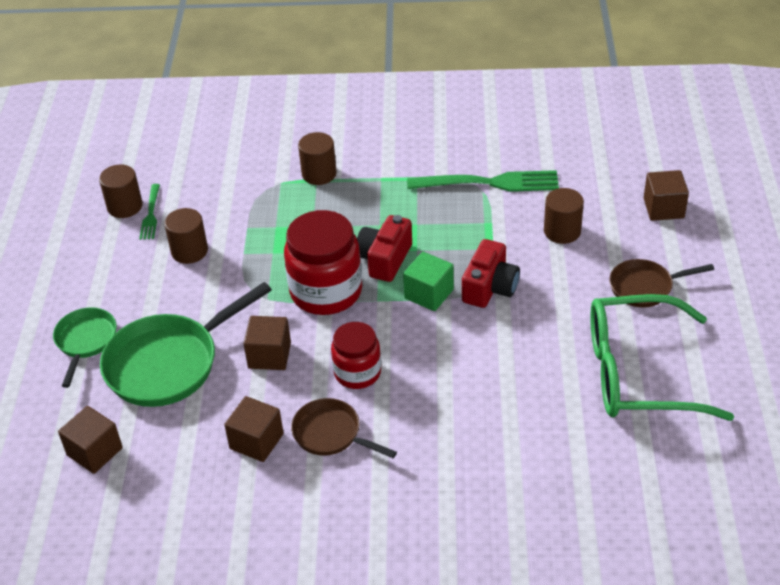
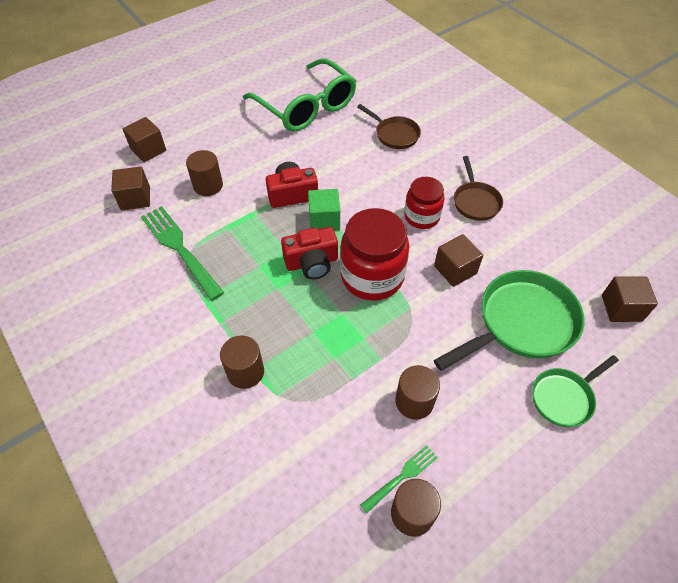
camera: 130 degrees left, 10 degrees up
(169, 363) = (521, 323): green pan -> green pan turned 45 degrees counterclockwise
(256, 441) = (518, 231): brown cube -> brown cube (135, 198)
(645, 287) = (233, 130): brown pan -> brown pan (394, 134)

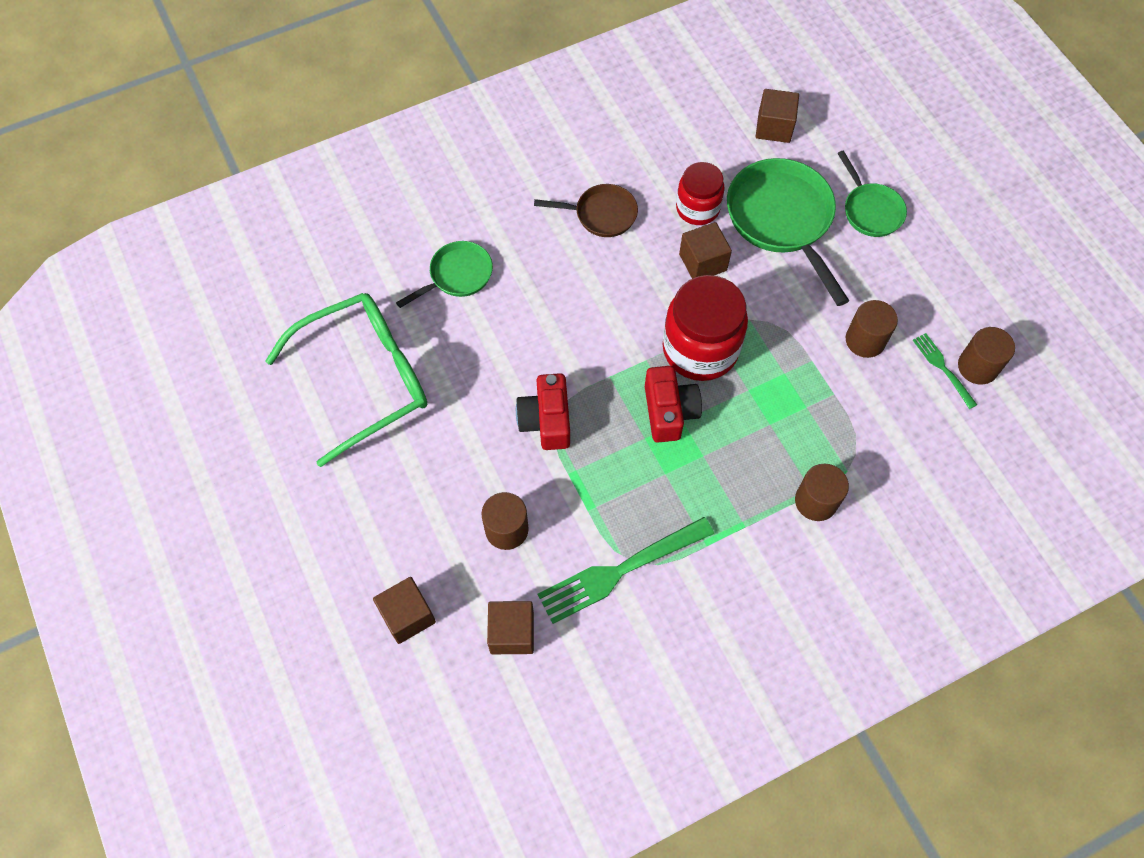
camera: 80 degrees left, 10 degrees up
(324, 220) = (601, 387): green cube -> none
(394, 134) = (457, 275): brown pan -> green pan
(421, 217) = (615, 277): red jar -> red jar (697, 208)

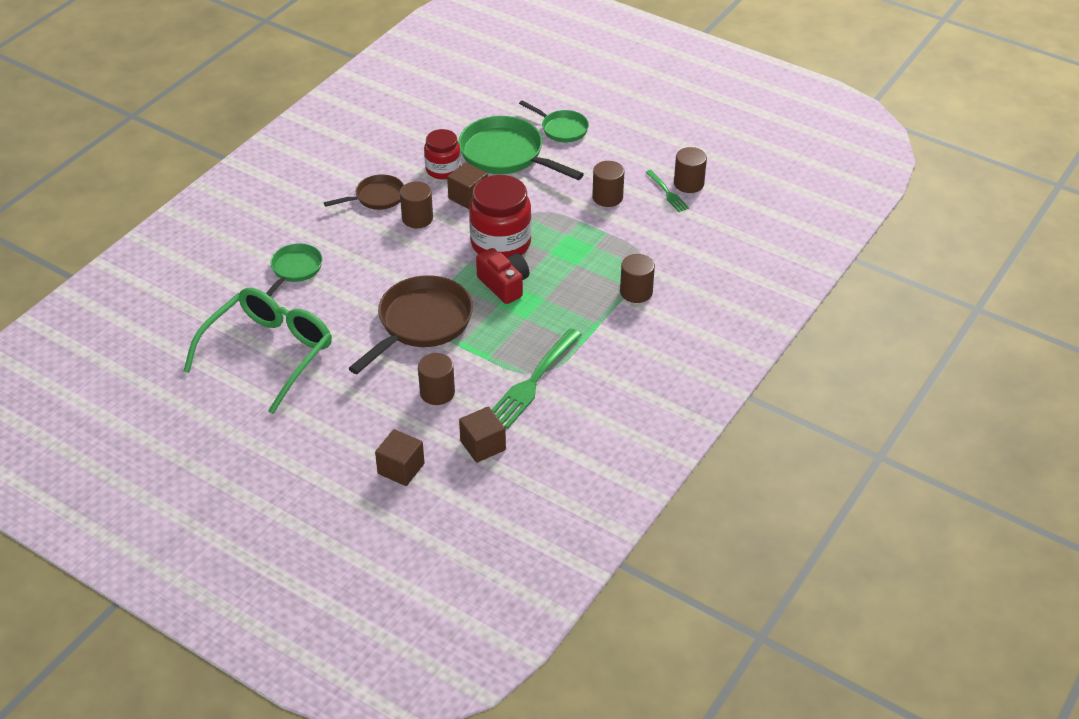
camera: 30 degrees left, 20 degrees down
(546, 420) = (421, 323): red camera -> brown pan
(628, 266) = (417, 218): none -> brown cylinder
(774, 127) = (464, 107): brown cube -> none
(942, 368) = (667, 193): green fork -> green fork turned 150 degrees counterclockwise

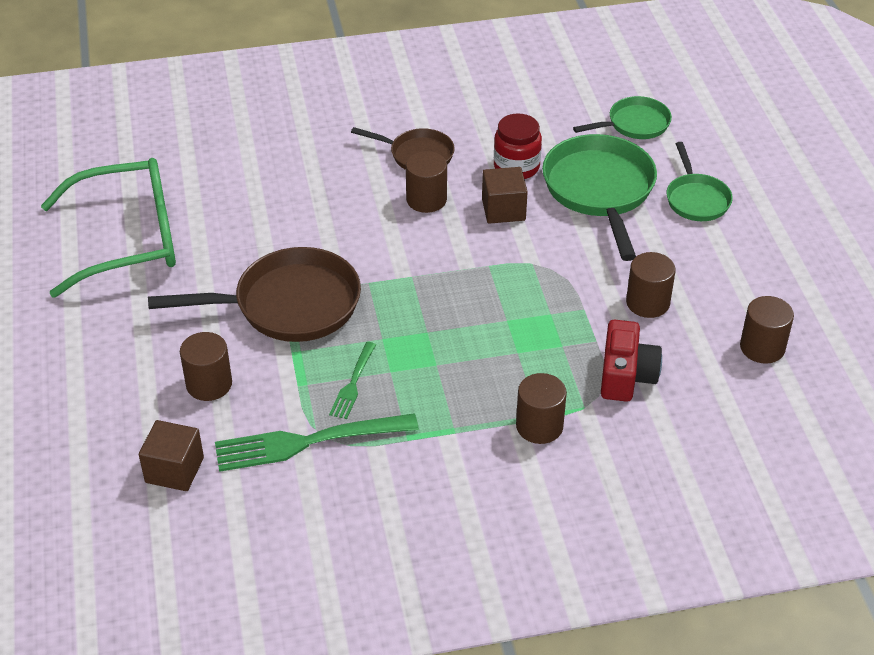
camera: 45 degrees right, 0 degrees up
(295, 269) = (254, 177): green pan -> green pan (634, 124)
(401, 468) = (78, 433): brown cube -> none
(501, 244) = (470, 278): red jar -> none
(504, 285) = (417, 322): red camera -> red camera (626, 376)
(667, 193) = (723, 341): green fork -> green fork (353, 383)

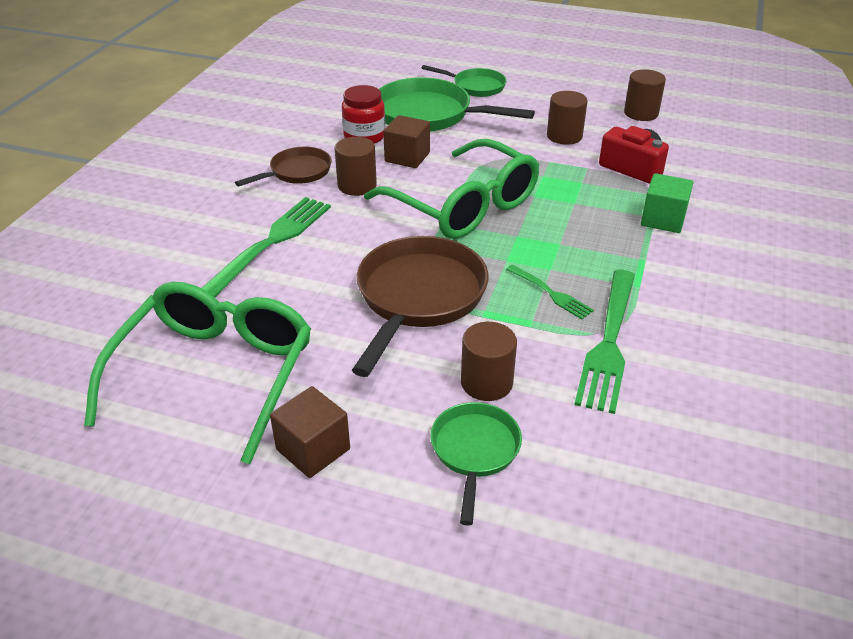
camera: 60 degrees left, 5 degrees down
(174, 470) = (594, 446): brown cube -> brown cube (313, 449)
(302, 190) = (271, 242): none -> green fork
(448, 280) = (464, 206): none -> green glasses
(539, 426) = (663, 219): brown cylinder -> green cube
(634, 124) = (373, 81): green pan -> green pan (474, 451)

